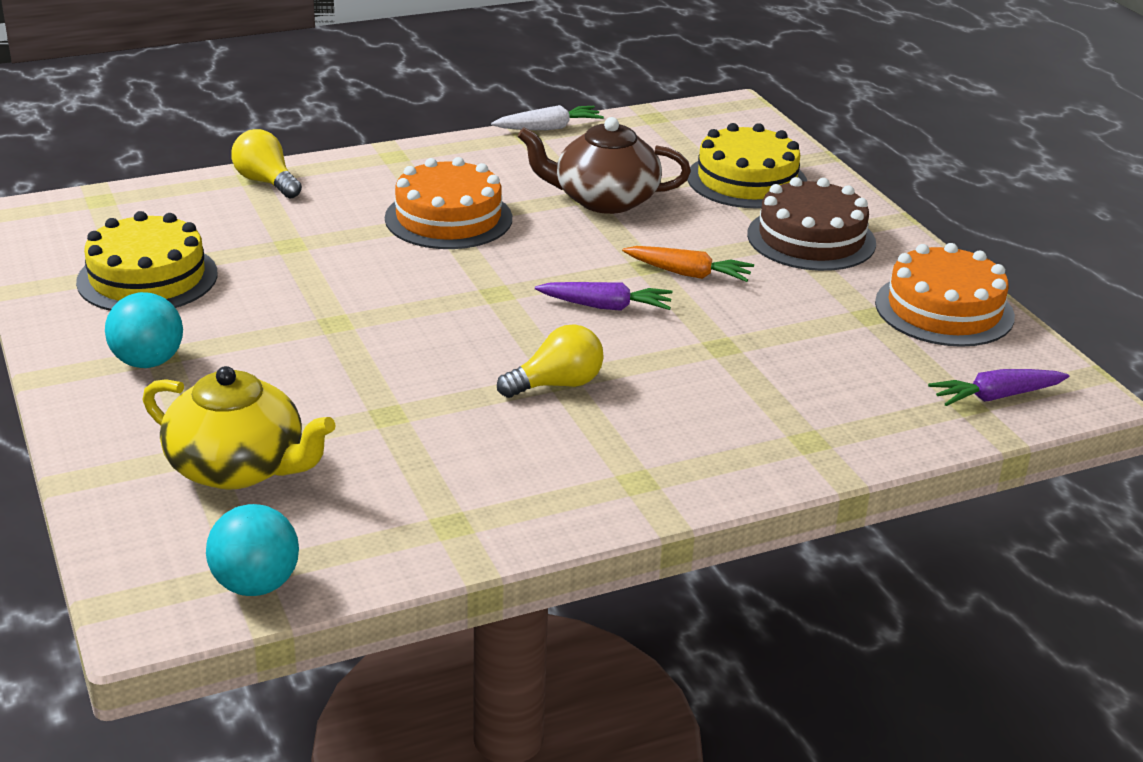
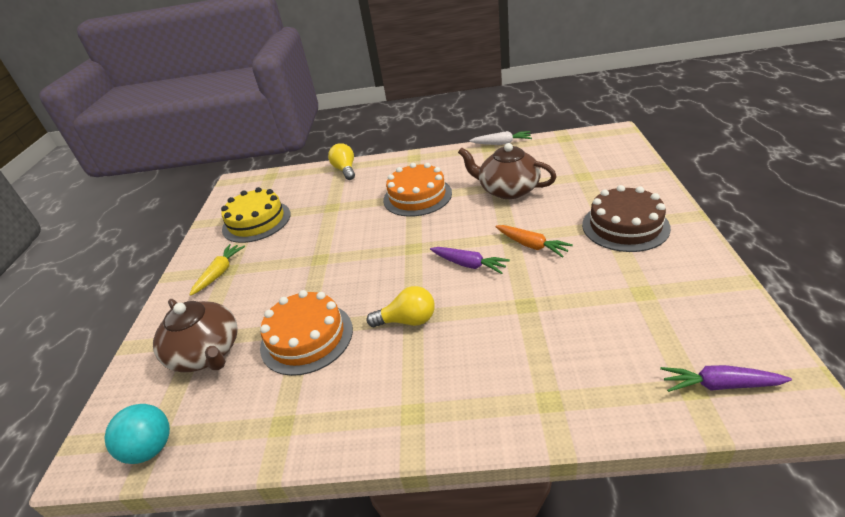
camera: 30 degrees right, 5 degrees up
(148, 362) = (219, 273): turquoise ball -> yellow carrot
(238, 467) = (207, 353): yellow teapot -> brown teapot
(747, 180) = (601, 181): yellow cake -> none
(944, 309) = (702, 294): orange cake -> orange cake (306, 337)

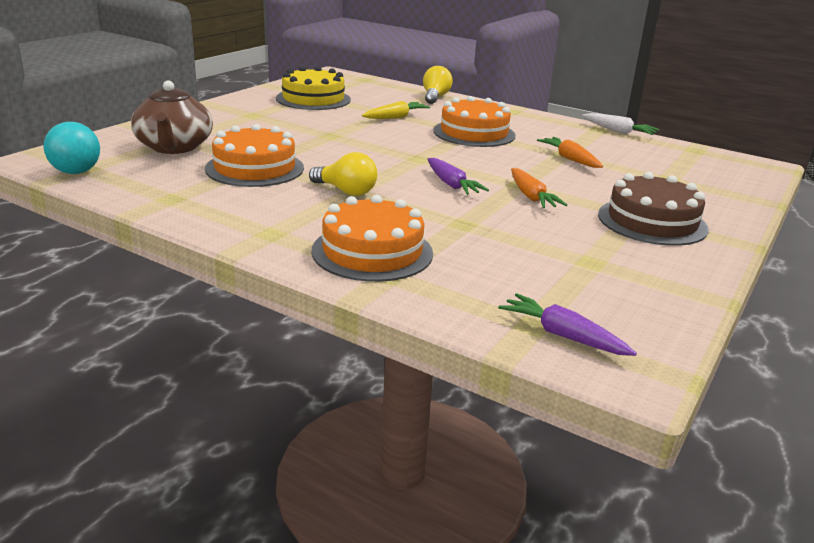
camera: 25 degrees right, 10 degrees down
(219, 273) = (243, 114): yellow carrot -> yellow carrot (395, 117)
(507, 381) = (372, 252): none -> orange cake
(508, 190) = (570, 159): brown teapot -> orange carrot

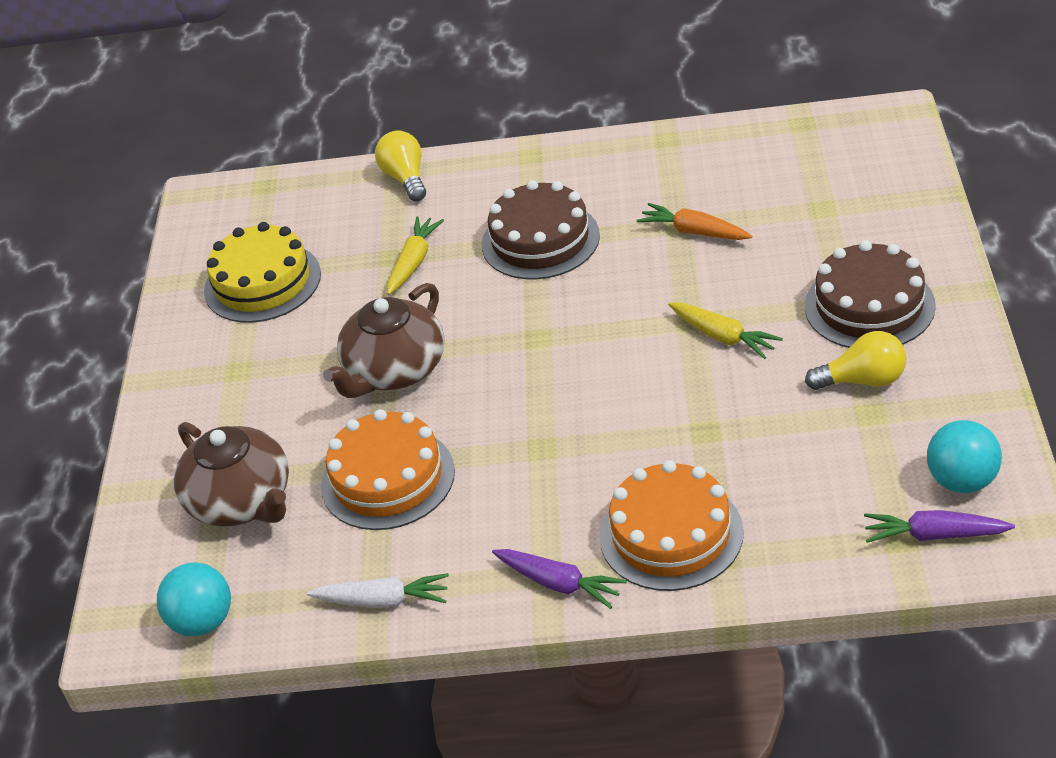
camera: 25 degrees left, 15 degrees up
(325, 141) = (394, 370): none -> brown teapot
(346, 191) = (534, 454): yellow light bulb -> yellow light bulb (863, 380)
(451, 184) = (625, 367): purple carrot -> purple carrot (559, 584)
(474, 133) = (540, 240): orange cake -> brown cake
(531, 196) = (723, 337): orange carrot -> yellow carrot
(618, 131) = (691, 130): white carrot -> white carrot (383, 600)
(623, 320) = (962, 481): none -> turquoise ball

